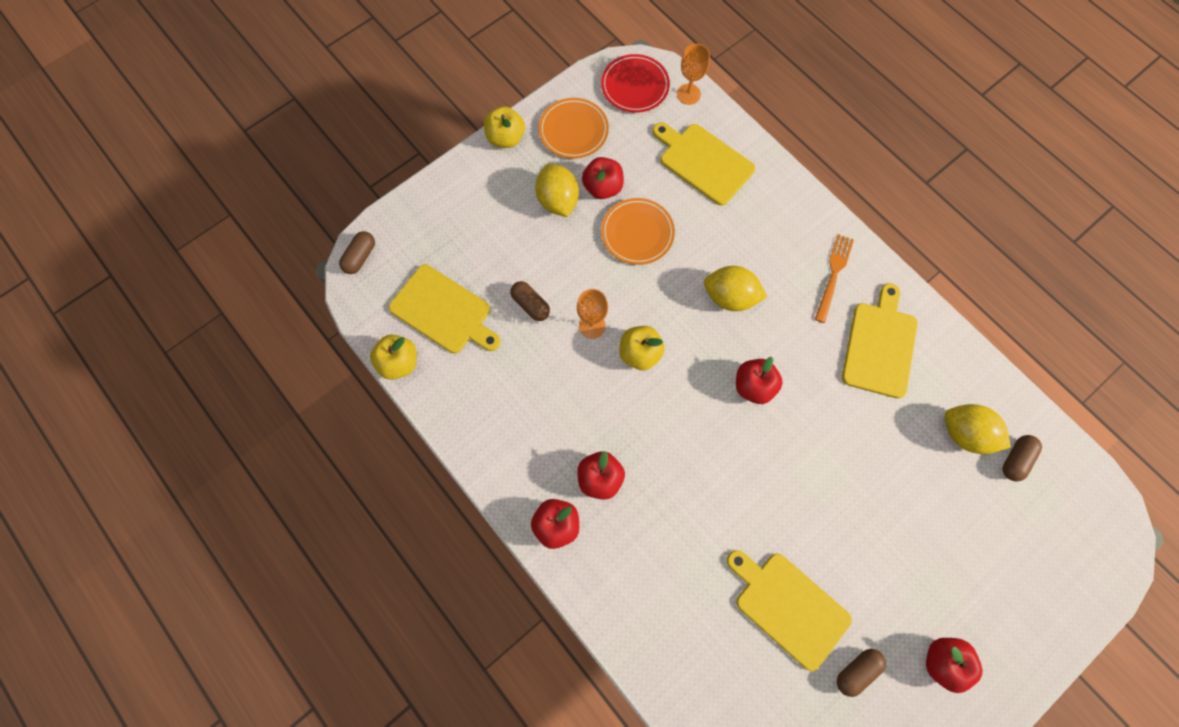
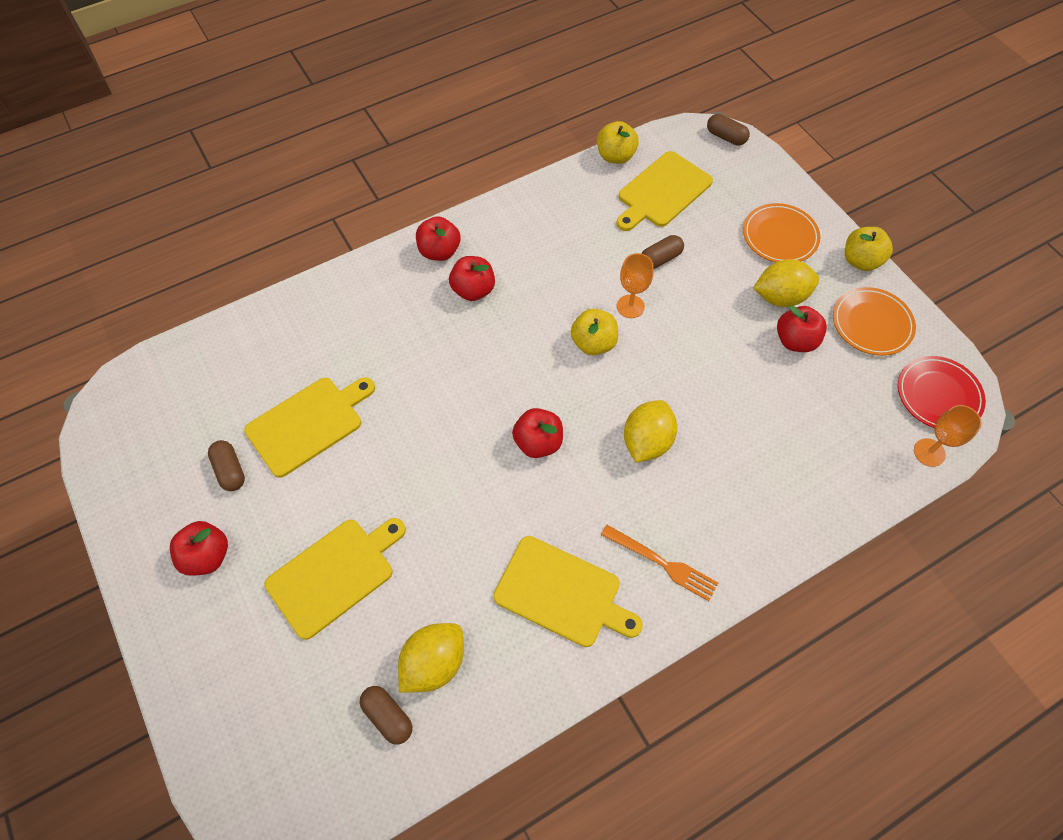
camera: 100 degrees right, 10 degrees down
(637, 233) = (735, 364): orange plate -> orange plate (780, 236)
(703, 162) = (828, 450): yellow cutting board -> yellow cutting board (334, 574)

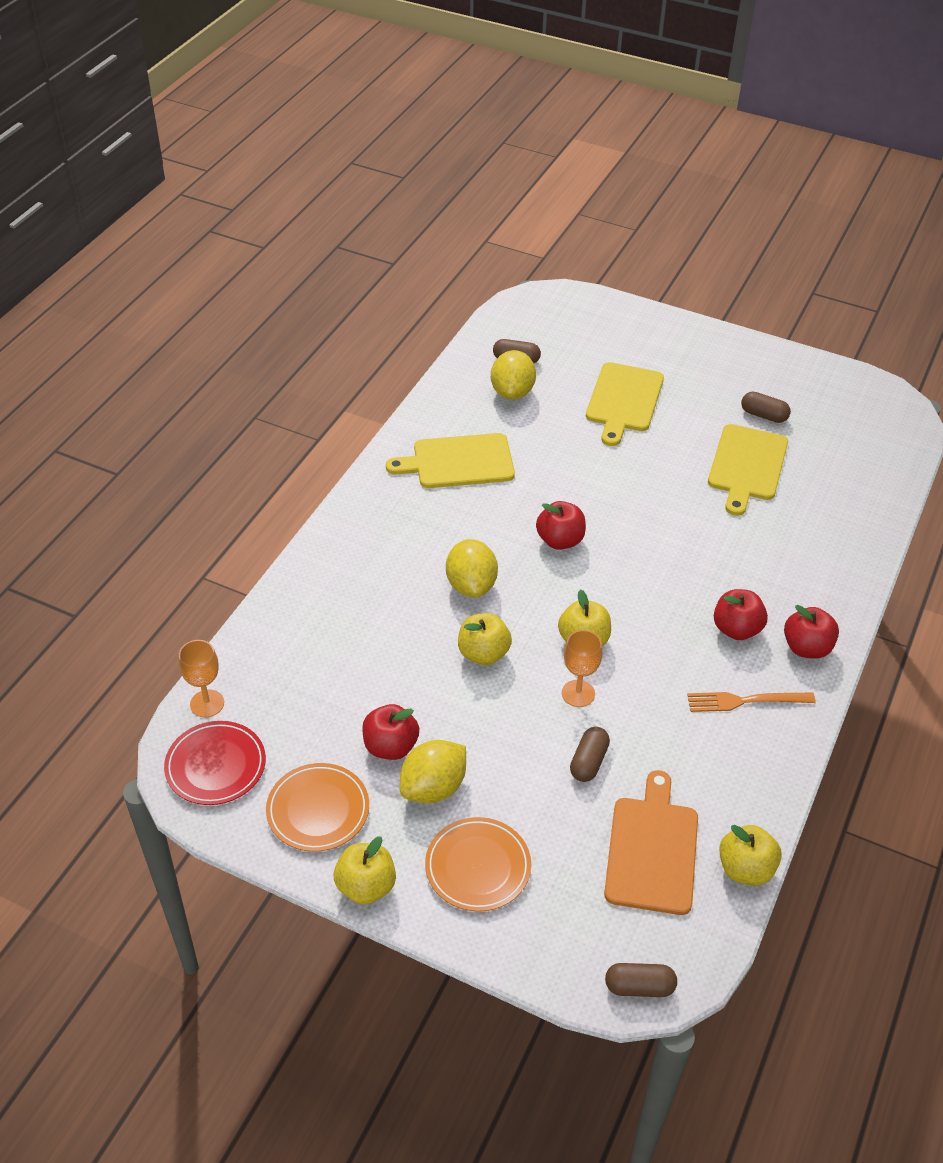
camera: 145 degrees right, 15 degrees down
(207, 556) = (716, 371): red apple -> none
(662, 192) = (652, 850): yellow cutting board -> orange cutting board
(662, 563) = (397, 511): orange fork -> orange fork (745, 701)
(679, 374) = (483, 653): none -> yellow apple

